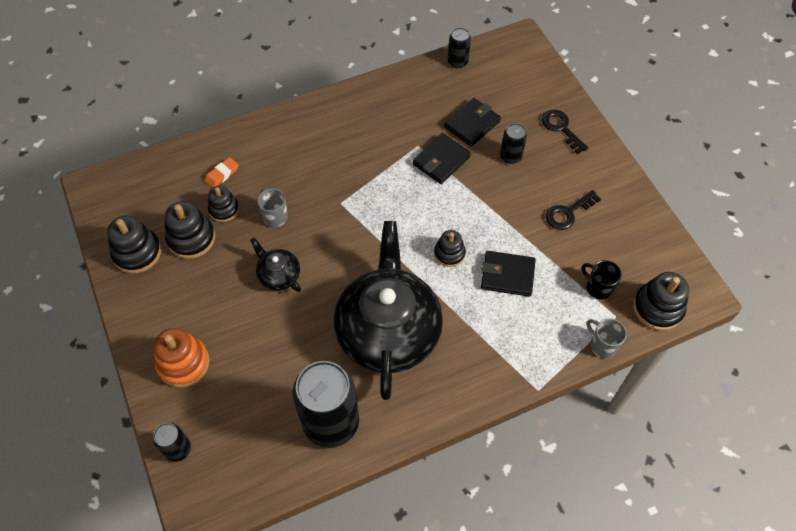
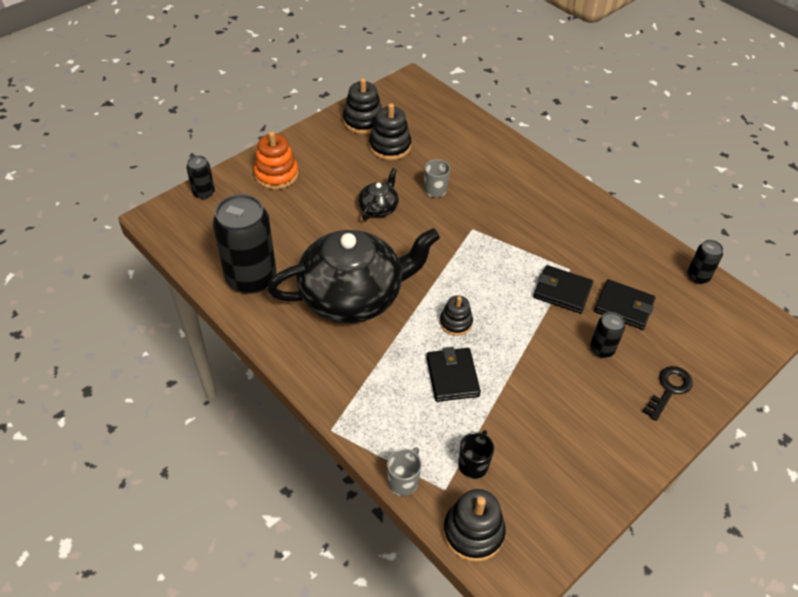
camera: 70 degrees right, 10 degrees down
(222, 174) = (461, 146): orange eraser -> none
(224, 209) = (427, 157): black stacking toy -> none
(568, 213) = (557, 417): black key -> none

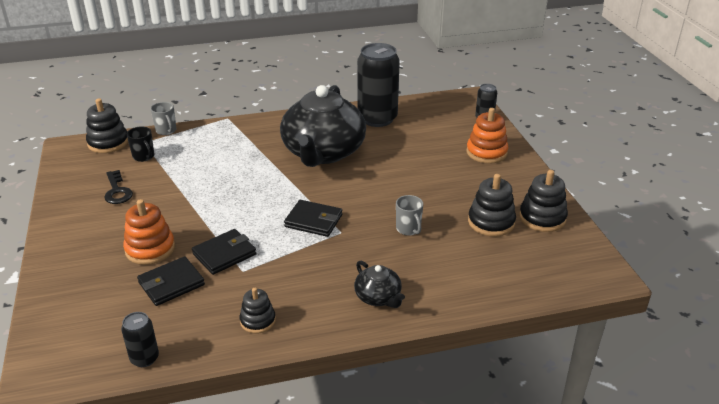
camera: 120 degrees right, 15 degrees down
(379, 207) = (408, 190): black teapot -> black teapot (378, 297)
(452, 376) = (211, 170): black wallet -> black wallet (313, 221)
(455, 322) = (253, 187): black stacking toy -> black stacking toy (258, 321)
(602, 349) = (150, 249): black can -> orange stacking toy
(669, 389) = (77, 267): black key -> black key (117, 191)

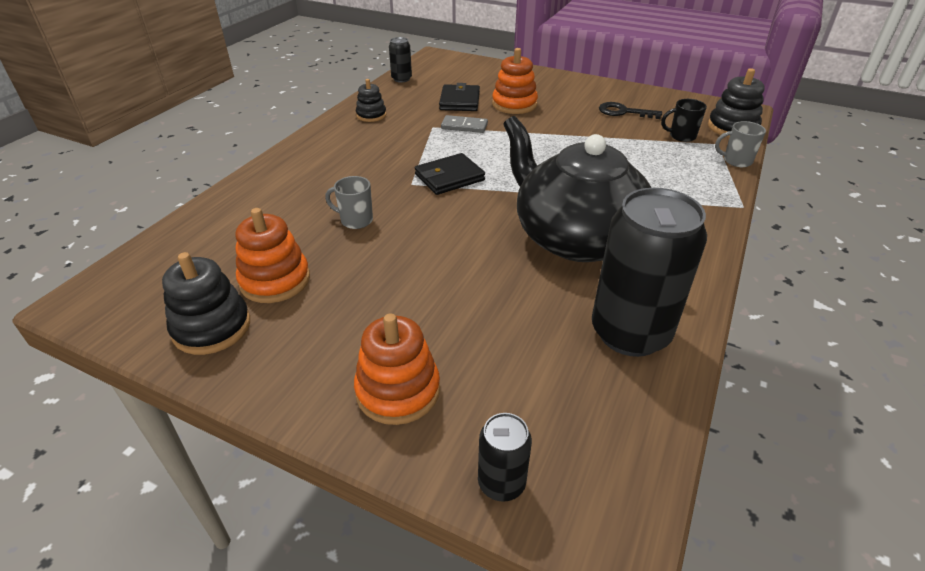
camera: 130 degrees right, 5 degrees up
(224, 254) = (464, 126): black wallet -> grey domino
(378, 297) = (308, 164): black teapot -> none
(491, 222) = (275, 280): black stacking toy -> orange stacking toy

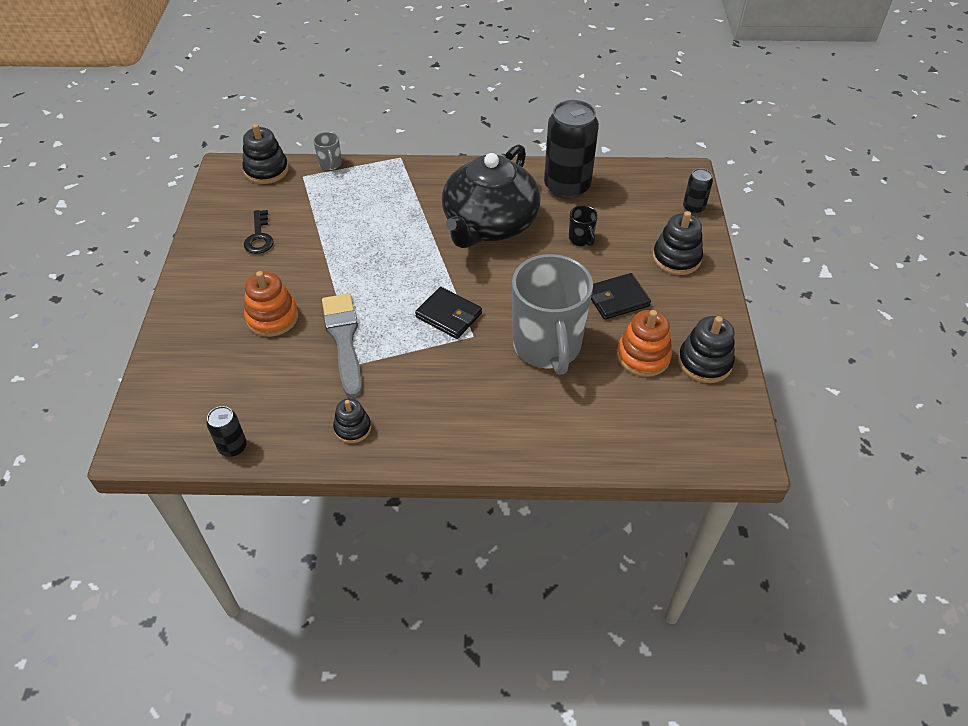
camera: 115 degrees left, 10 degrees up
(355, 220) = (547, 347): grey mug -> grey mug, size x2.48
(398, 390) = (676, 258): orange stacking toy -> black stacking toy
(459, 101) = (281, 365): black wallet -> black wallet (617, 299)
(464, 126) = (344, 339): grey domino -> grey brush
(681, 136) = (298, 196): black mug -> black mug (581, 239)

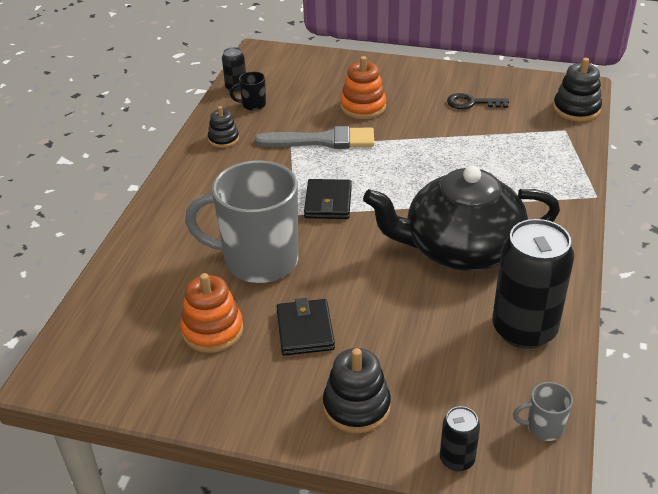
camera: 105 degrees right, 10 degrees down
(330, 164) = (584, 148): grey mug -> grey mug (543, 427)
(449, 315) = (328, 202): black wallet -> black wallet turned 45 degrees counterclockwise
(489, 224) = (460, 249): black teapot -> black teapot turned 45 degrees counterclockwise
(581, 239) = (416, 321): black mug -> black mug (253, 105)
(704, 362) = (179, 381): black stacking toy -> none

